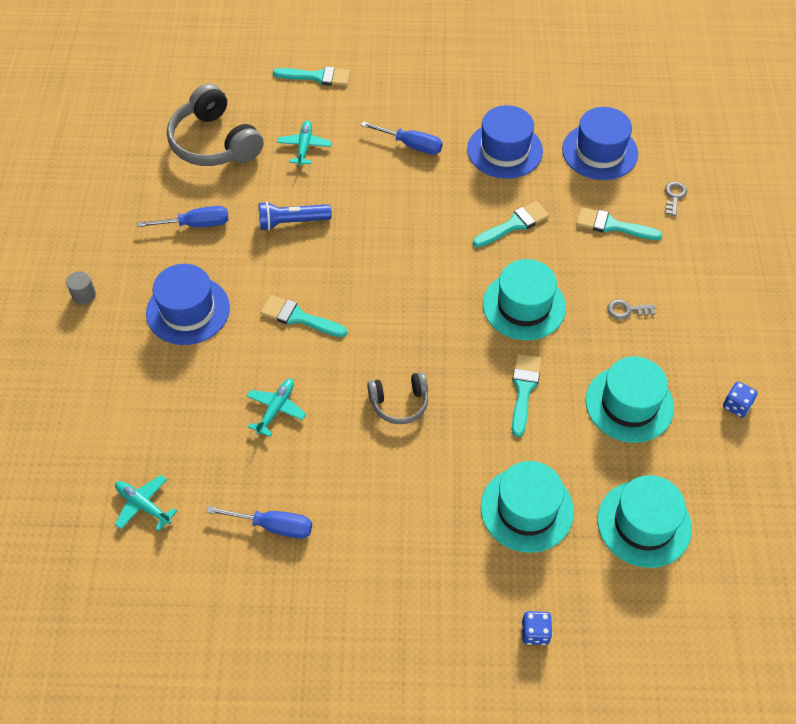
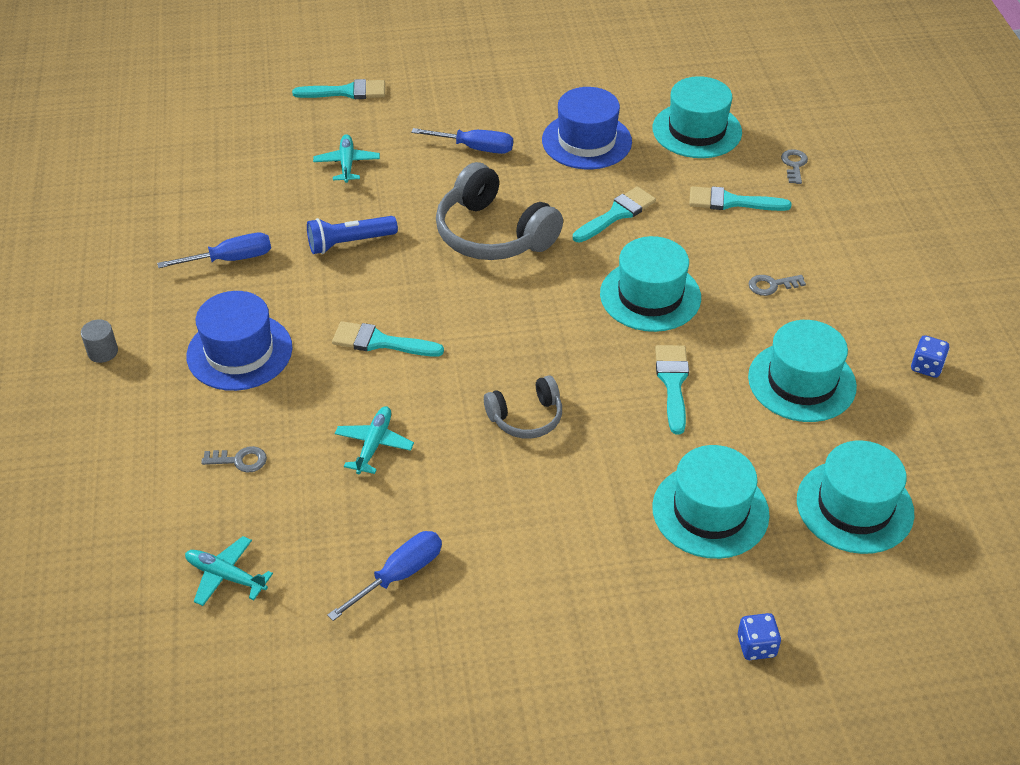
camera: 10 degrees left, 10 degrees down
(171, 407) = (240, 460): none -> grey key
(214, 142) = (236, 172): grey headphones -> grey headphones (493, 234)
(273, 526) = (399, 575): blue screwdriver -> blue screwdriver turned 45 degrees counterclockwise
(600, 151) = (697, 130): blue hat -> turquoise hat

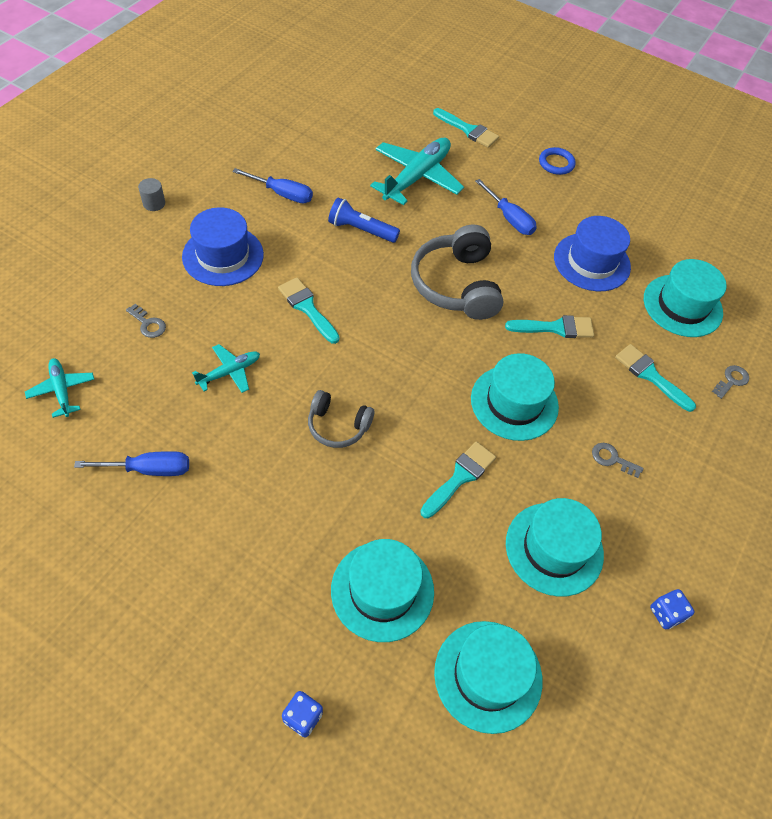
camera: 35 degrees right, 10 degrees up
(347, 164) = (416, 177): turquoise plane -> turquoise plane, size x1.90
(462, 75) = (556, 163): none -> blue ring

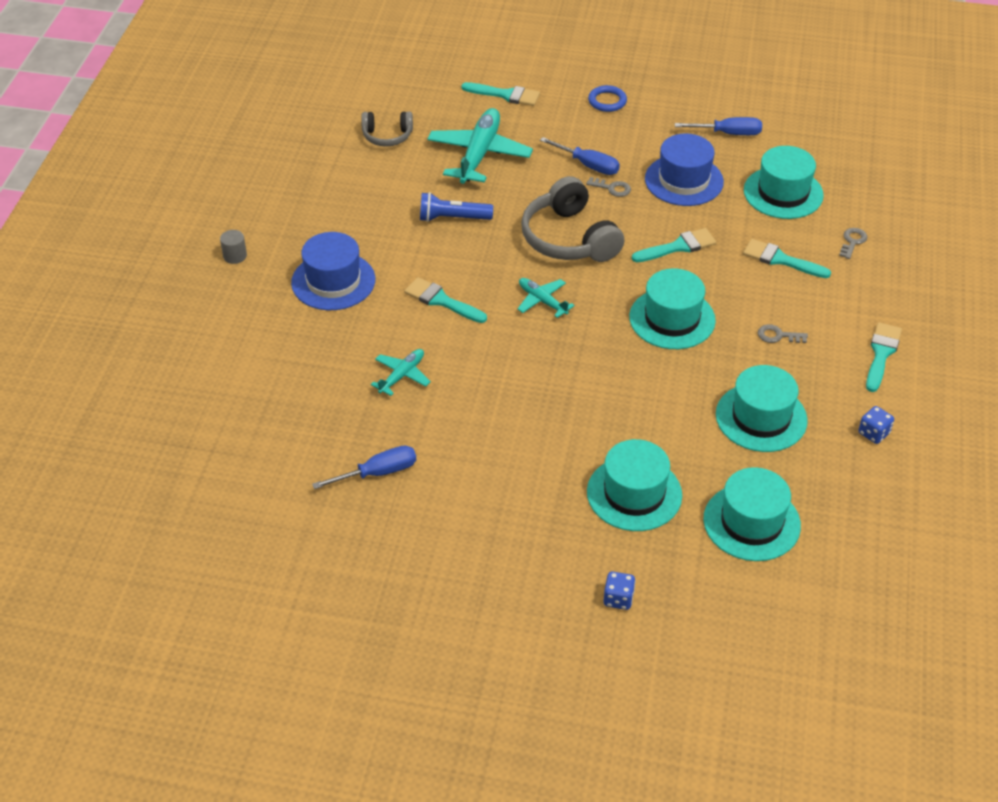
camera: 15 degrees left, 10 degrees down
(62, 390) = (255, 439): turquoise plane -> turquoise plane (542, 301)
(148, 324) = (299, 360): grey key -> grey key (612, 188)
(282, 194) = (356, 209): blue screwdriver -> blue screwdriver (728, 133)
(338, 426) = (526, 386): grey headphones -> grey headphones (387, 136)
(460, 477) = (655, 391): turquoise brush -> turquoise brush (881, 354)

